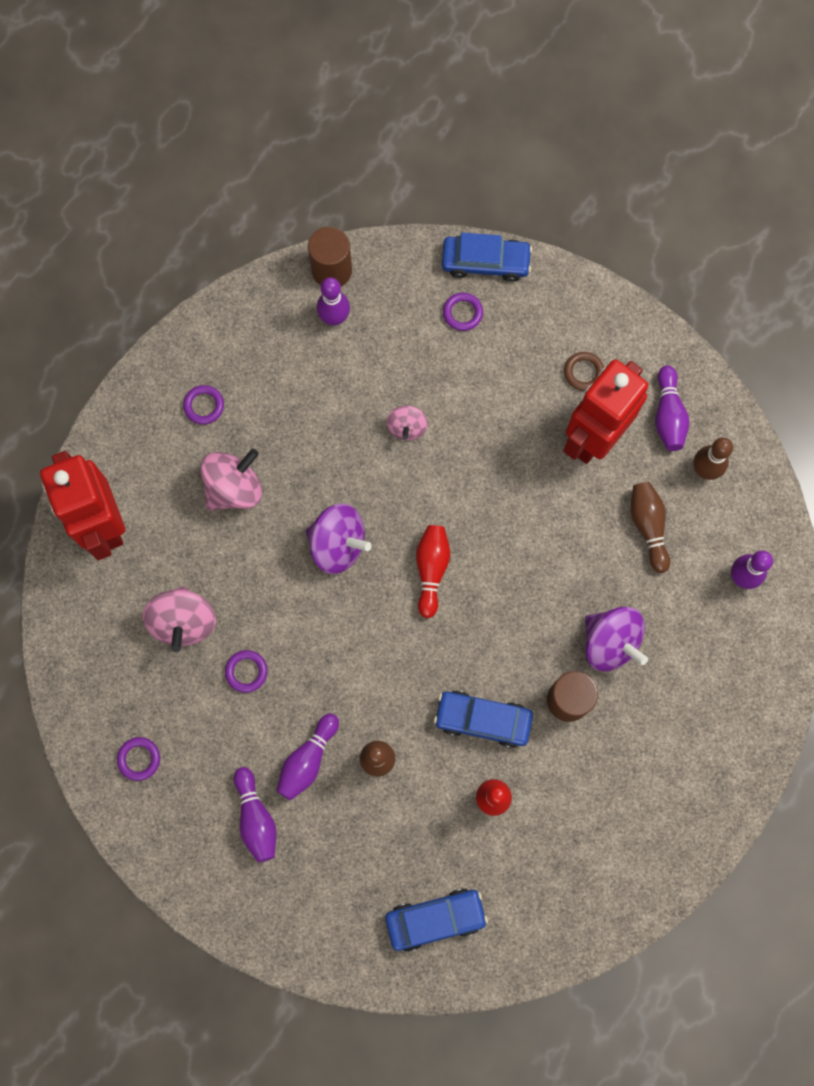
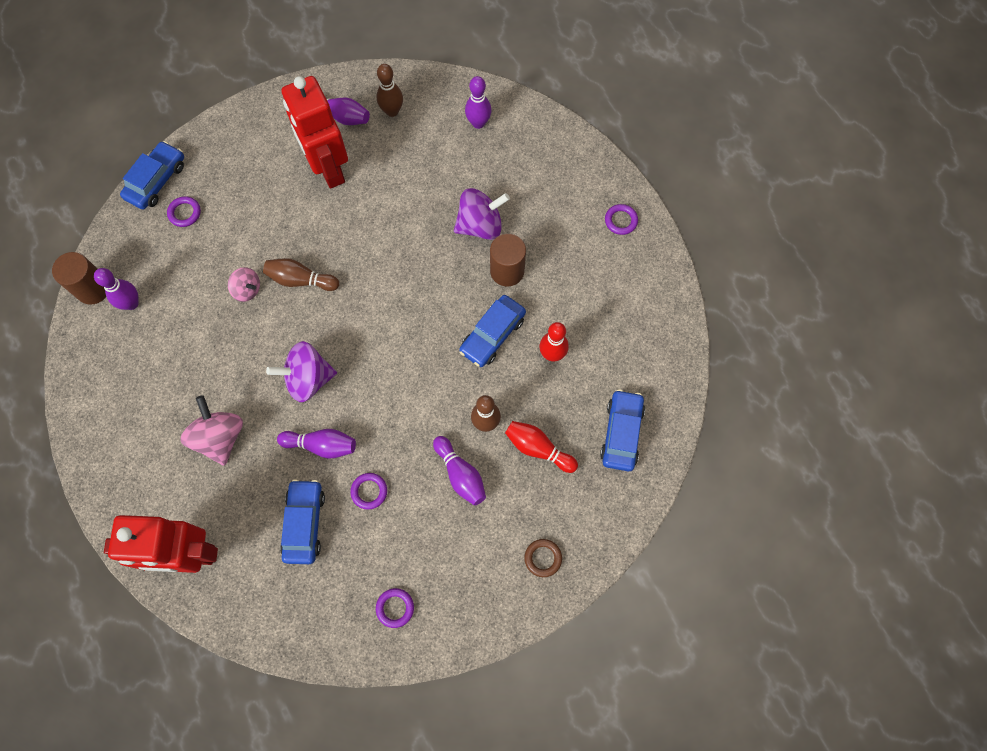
camera: 65 degrees left, 5 degrees down
(184, 622) = (304, 523): pink spinning top -> blue car
(204, 406) = (140, 432): purple ring -> purple ring (621, 221)
(256, 818) = (486, 534): purple bowling pin -> purple bowling pin (321, 445)
(338, 544) = (308, 379): purple spinning top -> purple spinning top turned 150 degrees counterclockwise
(431, 570) = (364, 321): red bowling pin -> red bowling pin (538, 448)
(583, 372) = (278, 154): brown ring -> brown ring (543, 558)
(648, 526) = (412, 164): brown bowling pin -> brown bowling pin (301, 280)

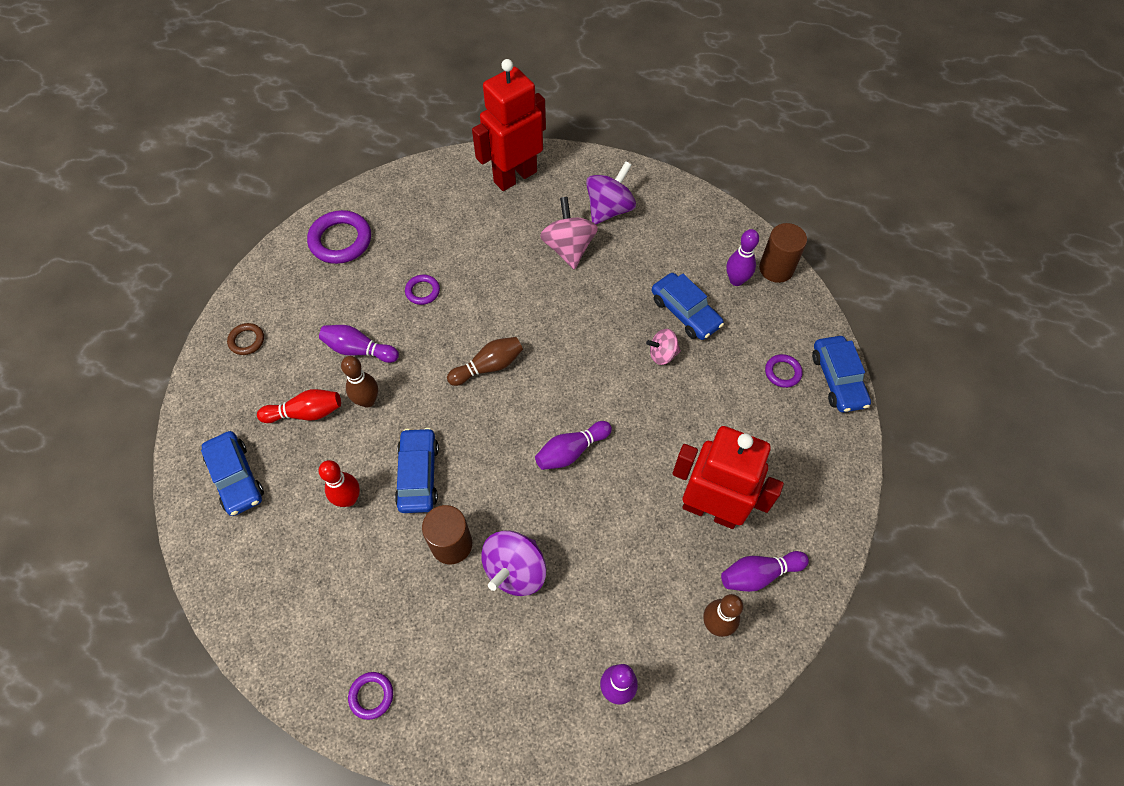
camera: 140 degrees right, 10 degrees down
(220, 437) = (568, 248): pink spinning top -> pink spinning top turned 135 degrees counterclockwise
(301, 280) = (628, 394): brown bowling pin -> brown bowling pin (488, 366)
(304, 523) = (453, 242): blue car -> blue car (685, 312)
(308, 379) = (544, 328): purple spinning top -> purple spinning top (609, 209)
(321, 445) = (488, 294): purple bowling pin -> purple bowling pin (571, 451)
(395, 608) = (340, 240): purple ring -> purple ring, size x1.88

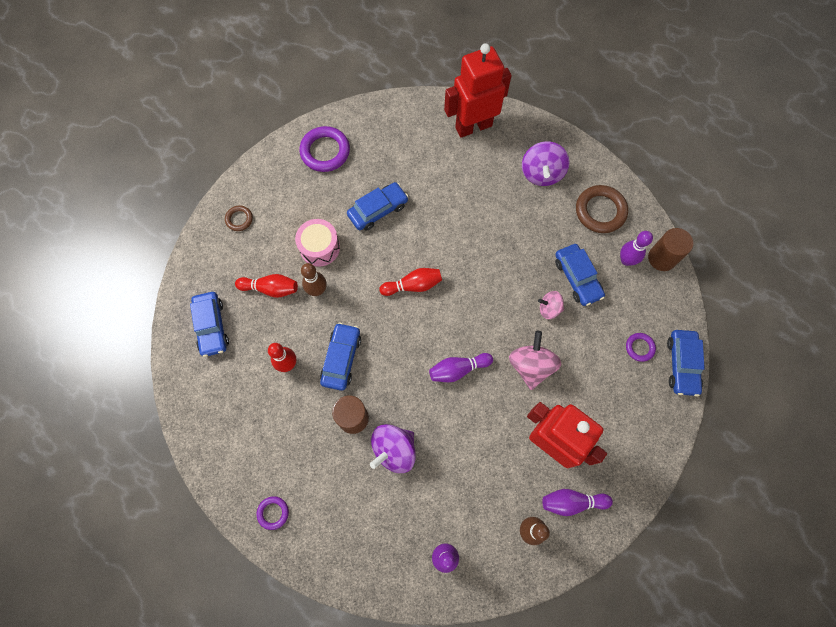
camera: 15 degrees right, 10 degrees up
(359, 350) = (319, 247): purple bowling pin -> pink drum
(422, 291) = (378, 210): purple ring -> blue car
(488, 366) = (413, 285): brown bowling pin -> red bowling pin
(568, 248) = (500, 200): pink spinning top -> pink spinning top (531, 365)
(609, 209) = (541, 173): purple spinning top -> purple spinning top turned 135 degrees clockwise
(689, 234) = (600, 211): none -> brown ring

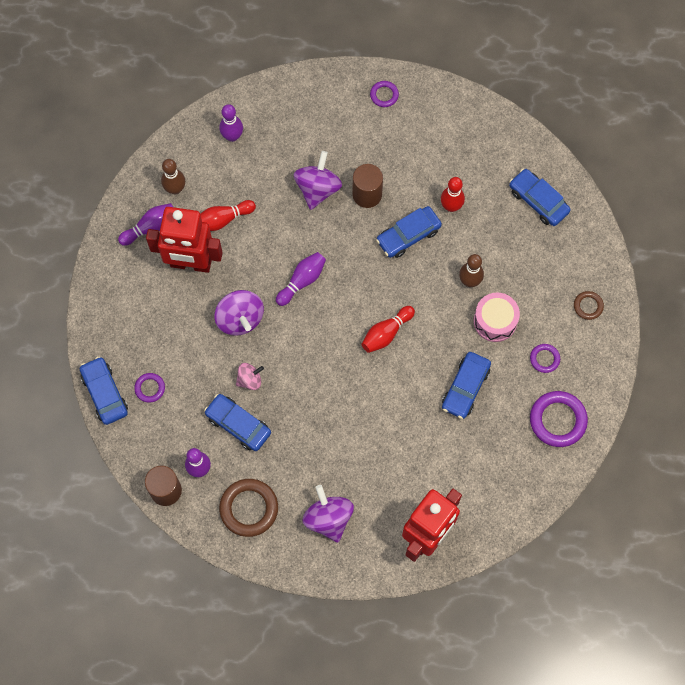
camera: 150 degrees right, 0 degrees up
(270, 289) = (512, 260): red bowling pin -> red bowling pin (223, 219)
(302, 199) = (544, 359): none -> purple ring
(341, 358) = (408, 235): blue car -> blue car turned 75 degrees clockwise
(531, 365) = (240, 319): pink spinning top -> purple spinning top

